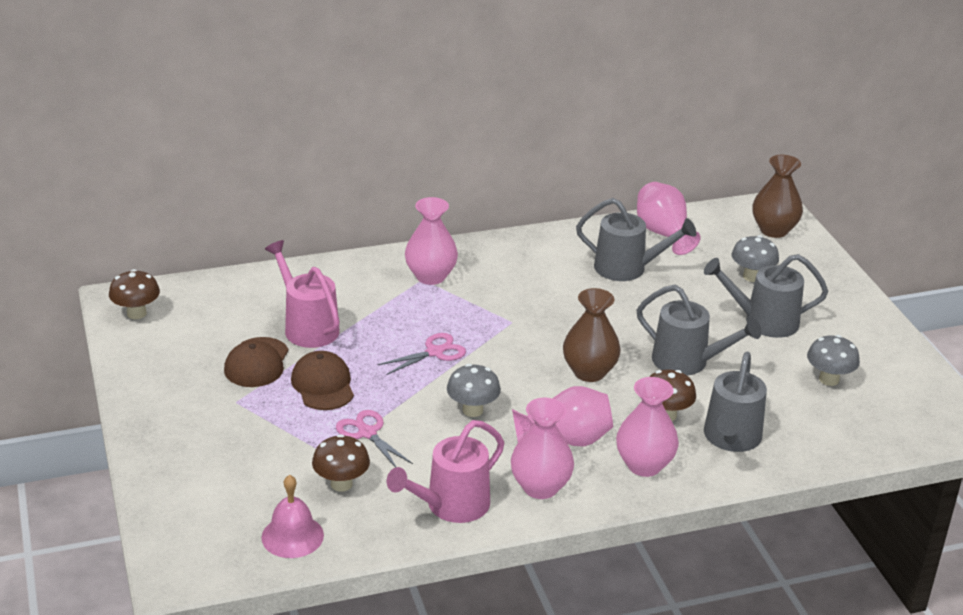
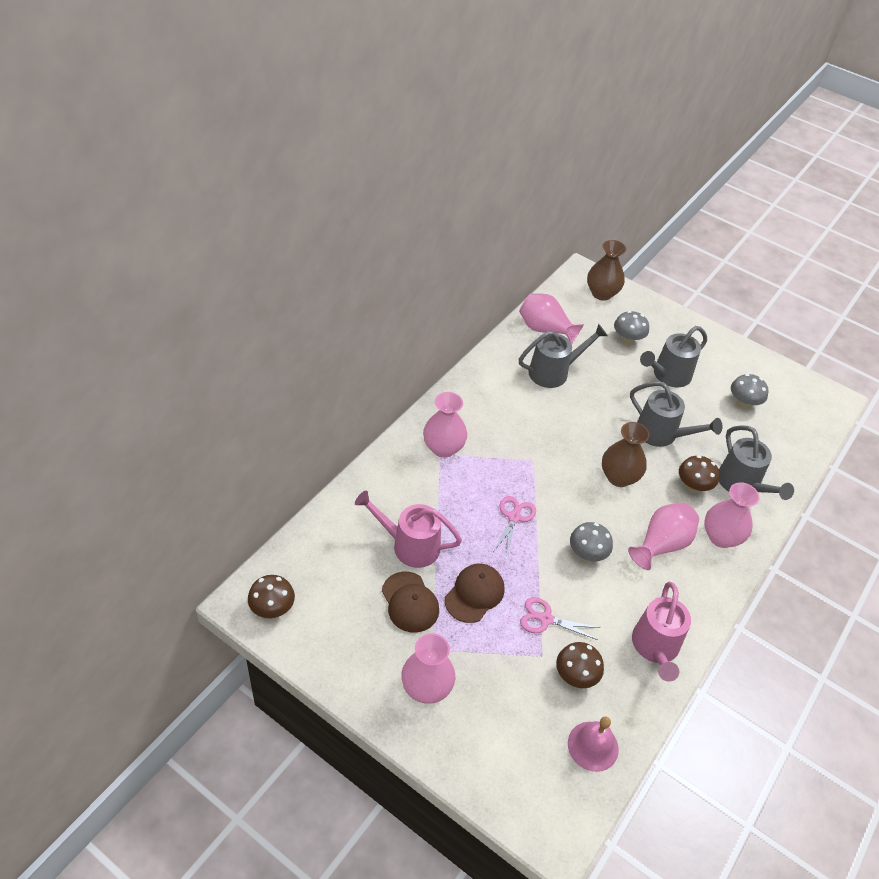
camera: 40 degrees left, 15 degrees up
(323, 385) = (474, 594): brown cap -> brown cap turned 90 degrees clockwise
(540, 487) = (687, 595): pink vase -> pink vase (426, 688)
(688, 362) = (662, 434): grey watering can -> grey watering can turned 45 degrees clockwise

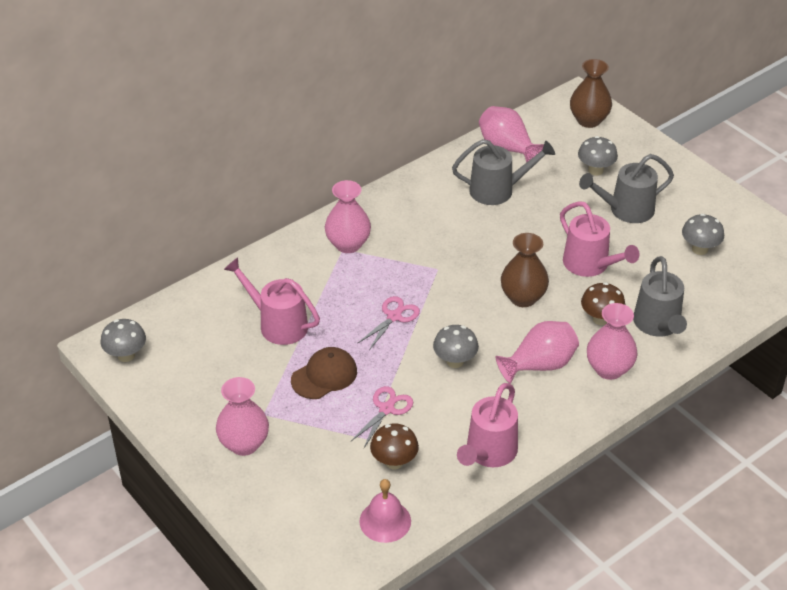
camera: 20 degrees right, 5 degrees down
(272, 609) = (126, 355): brown mushroom -> grey mushroom
(410, 602) = (258, 372): brown cap -> none
(546, 619) = (386, 409): pink scissors -> pink scissors turned 90 degrees clockwise
(662, 434) = (590, 265): grey watering can -> pink watering can

